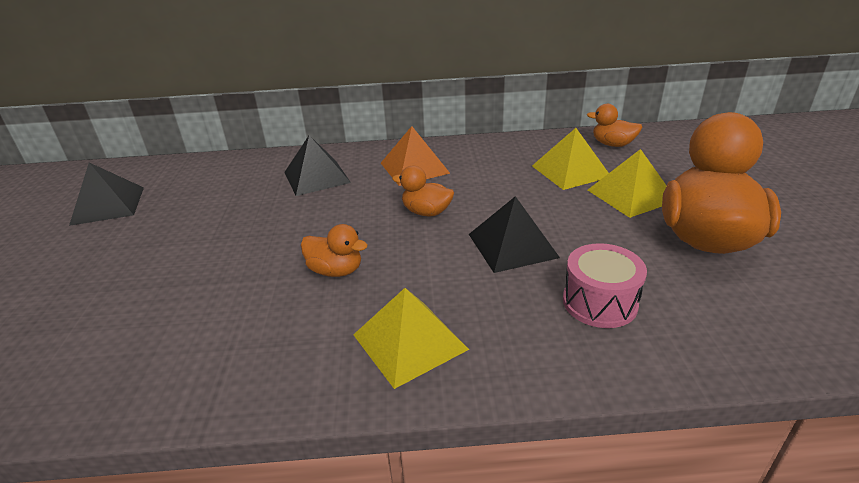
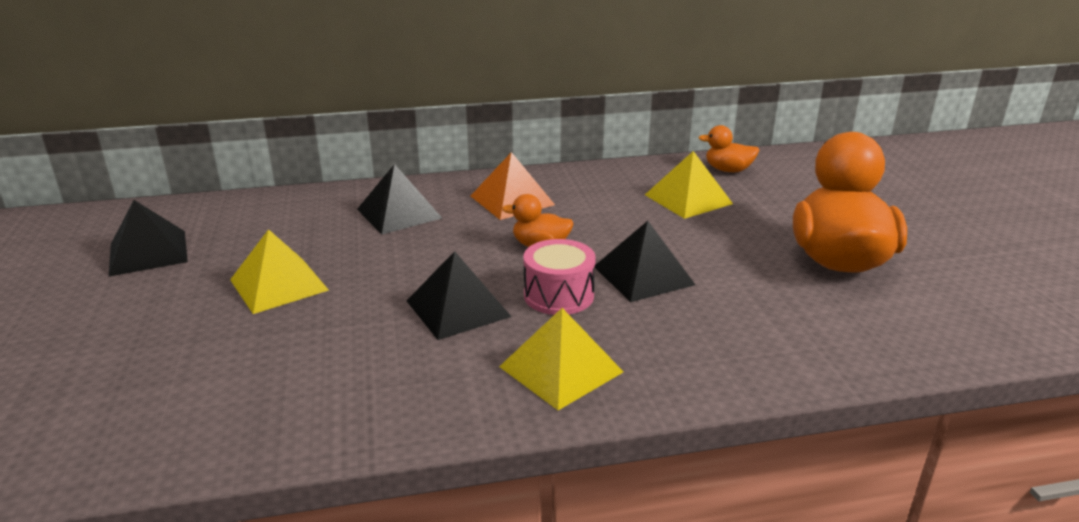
camera: 10 degrees left, 5 degrees down
(336, 270) = (458, 308): orange duck -> black pyramid
(599, 302) = (744, 323): pink drum -> pink drum (558, 295)
(631, 195) = (757, 221): yellow pyramid -> yellow pyramid (279, 284)

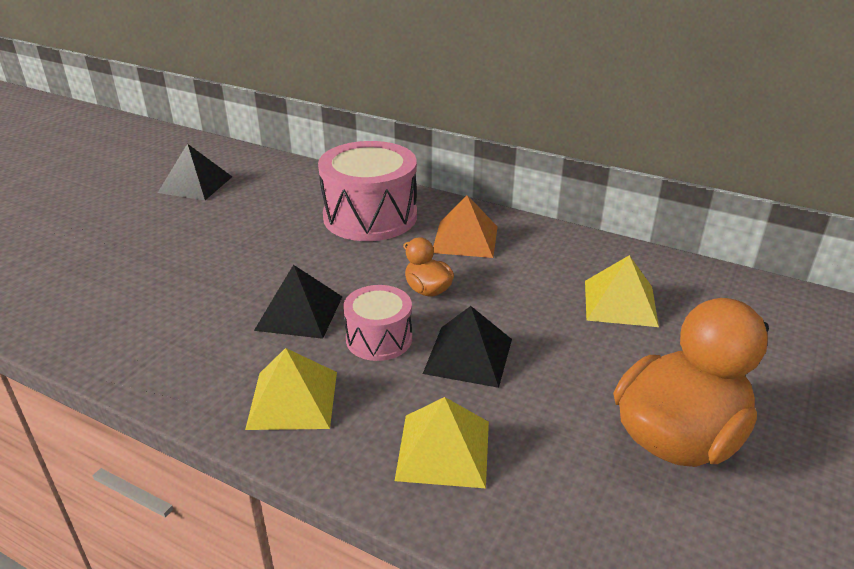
camera: 40 degrees right, 5 degrees up
(279, 284) = (227, 240): yellow pyramid -> yellow pyramid (443, 449)
(399, 213) = (370, 216): black pyramid -> pink drum
(728, 170) = (709, 290): orange duck -> none

